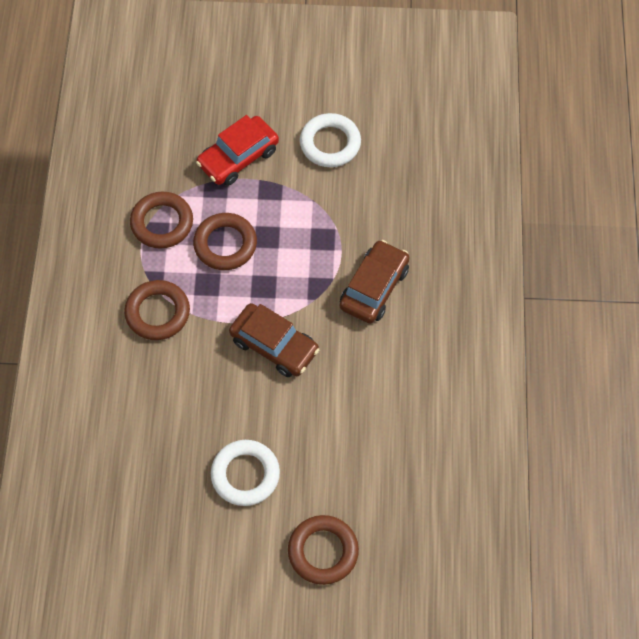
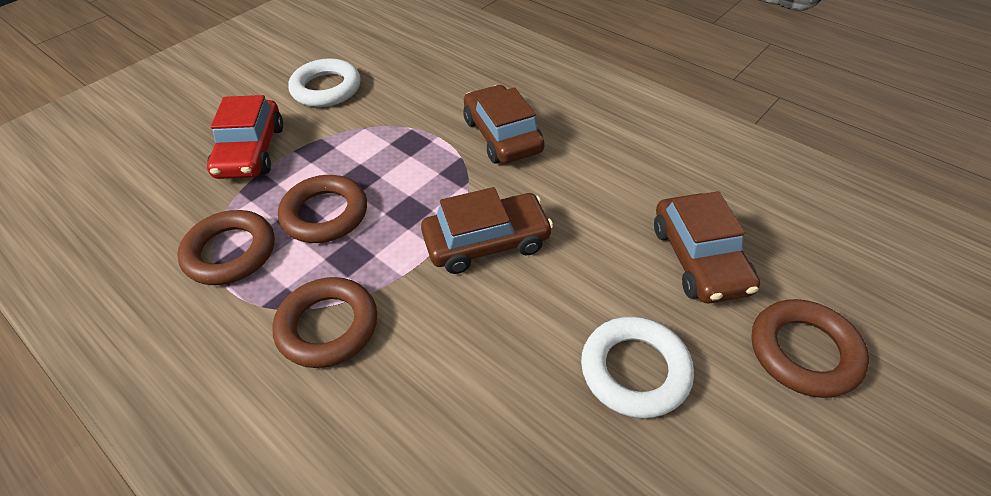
camera: 50 degrees left, 15 degrees down
(353, 466) = (699, 259): none -> brown car

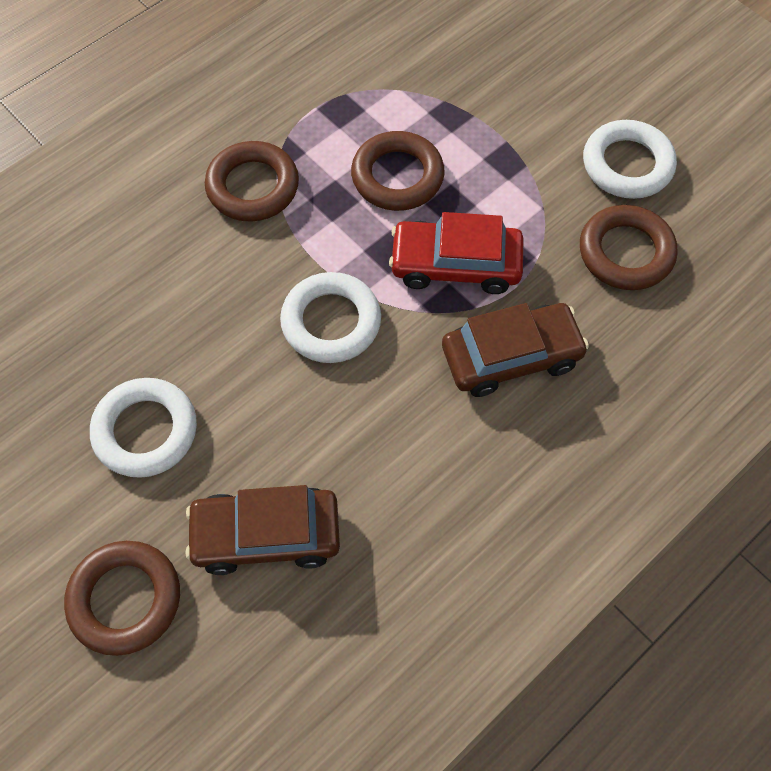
camera: 95 degrees right, 15 degrees up
(230, 252) = (357, 105): brown ring -> brown ring (625, 252)
(250, 151) = (508, 102): red car -> red car (455, 264)
(487, 242) = (331, 322): brown car -> white ring

